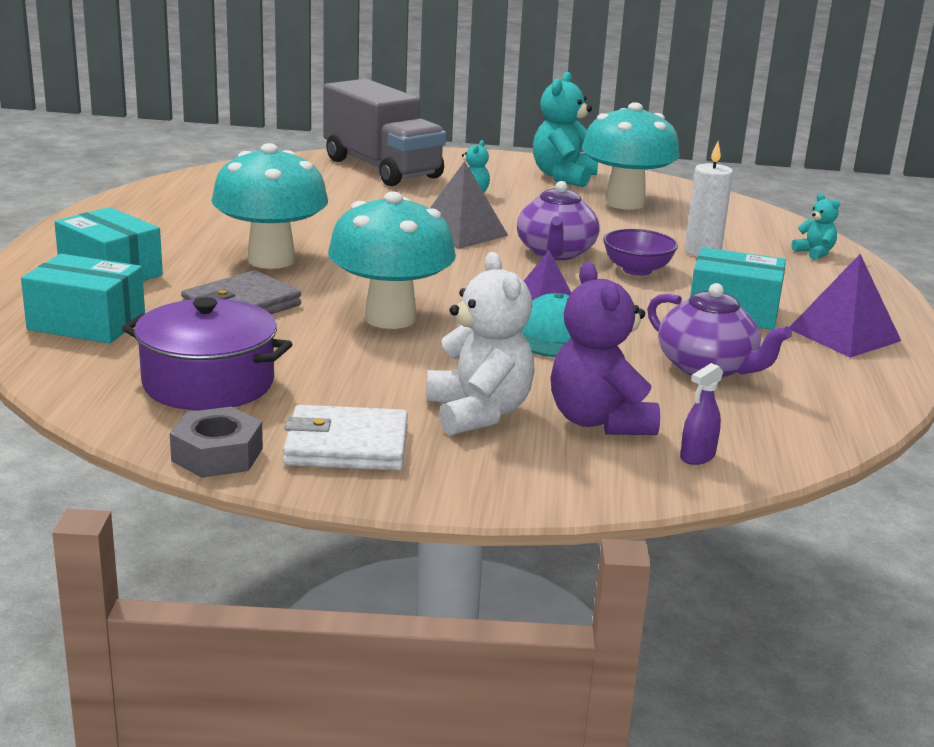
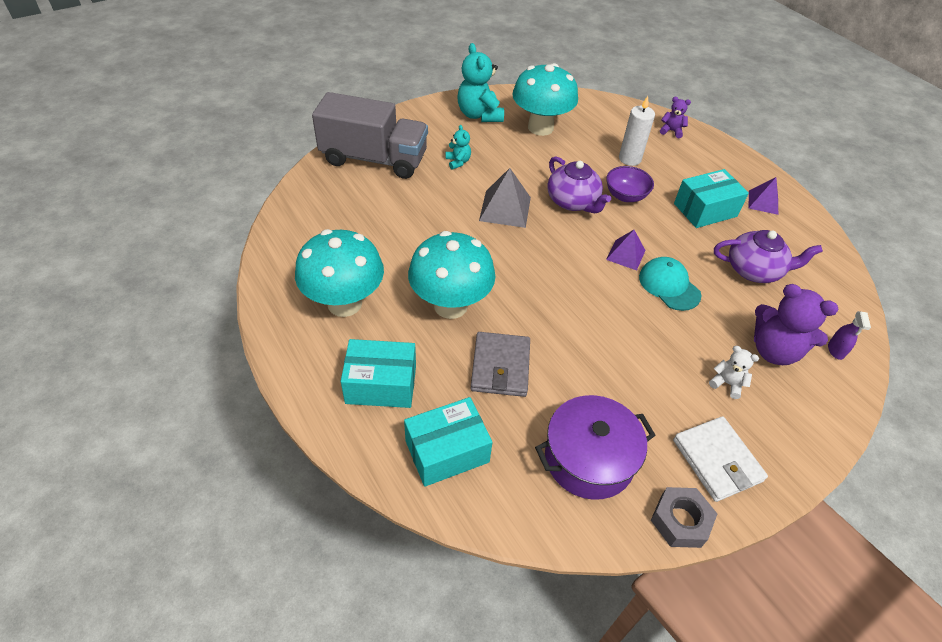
camera: 40 degrees left, 25 degrees up
(346, 445) = (717, 460): white wallet -> white wallet turned 75 degrees counterclockwise
(390, 318) = (584, 324): turquoise mushroom -> turquoise mushroom (344, 303)
(478, 413) = (727, 383): white teddy bear -> white teddy bear, size x0.51
(814, 253) = (671, 131): turquoise teddy bear -> purple teddy bear
(844, 334) = (763, 202): purple pyramid -> purple pyramid, size x0.65

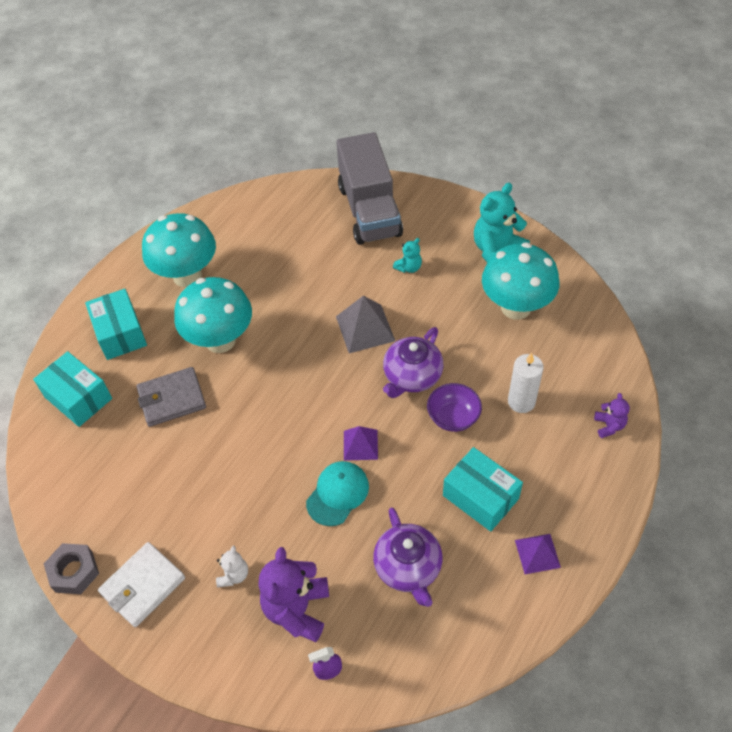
camera: 70 degrees right, 5 degrees up
(589, 459) = (107, 490): purple pot -> none

